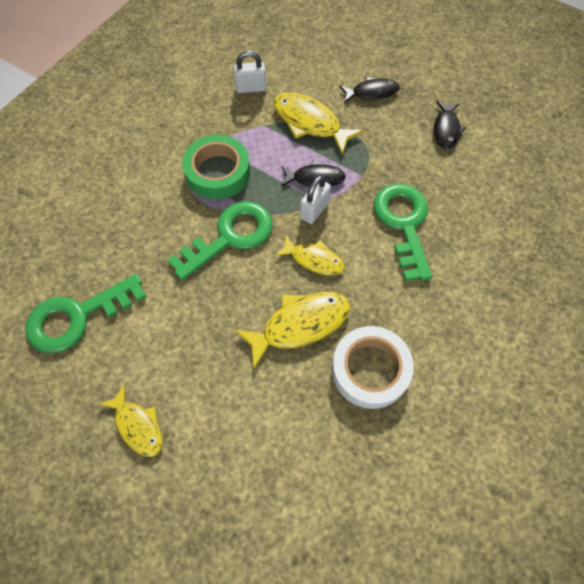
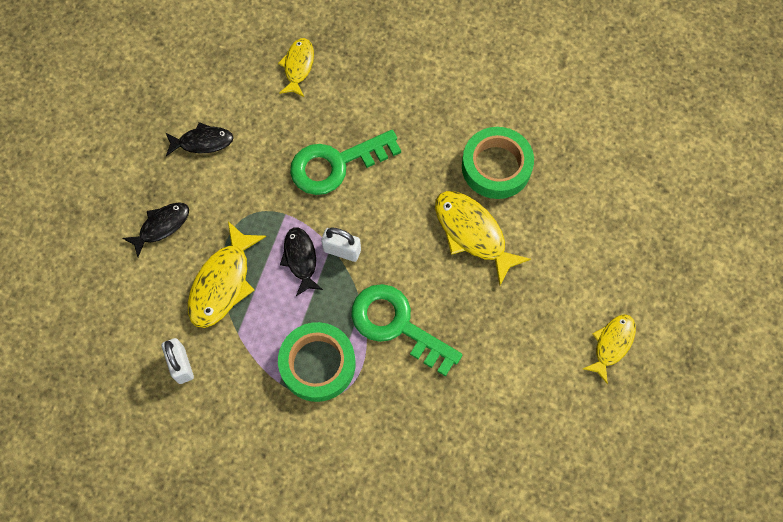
camera: 105 degrees left, 5 degrees up
(77, 317) = (531, 445): green key -> none
(314, 260) = (400, 237): yellow fish -> yellow fish (298, 66)
(370, 370) = (496, 167): white tape -> green tape
(372, 92) = (161, 226): black fish -> black fish turned 75 degrees clockwise

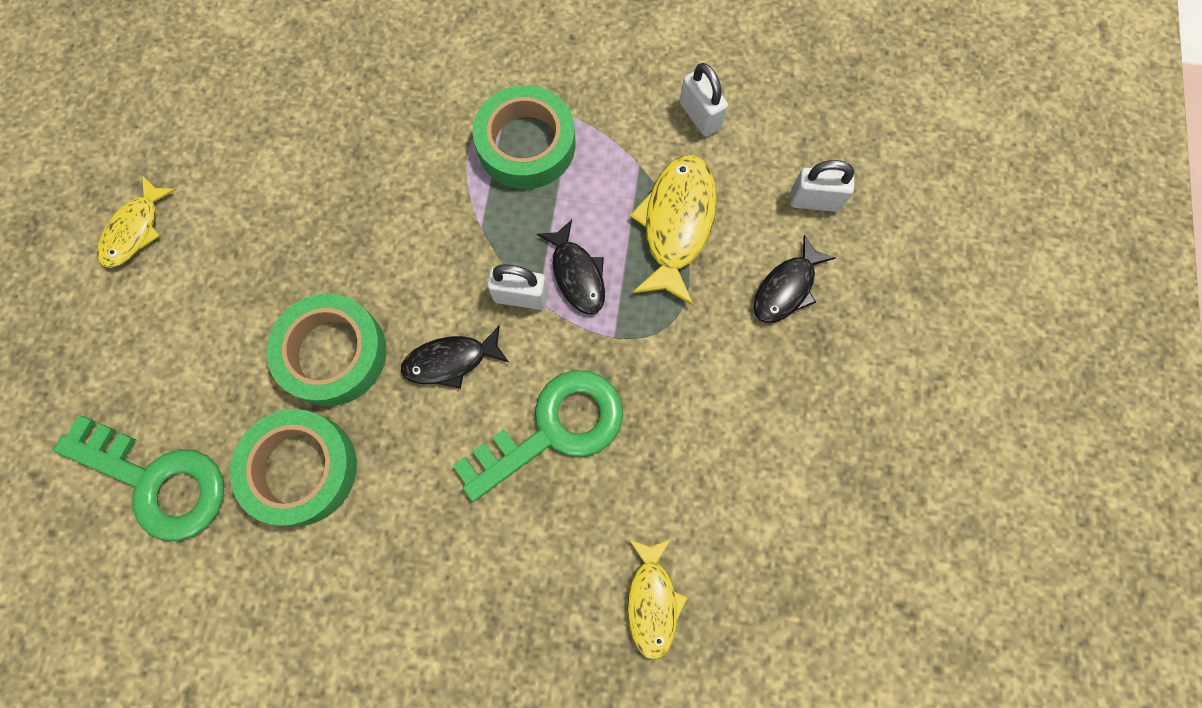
camera: 170 degrees right, 5 degrees up
(120, 284) = (814, 201): none -> white padlock
(202, 142) = (770, 431): black fish -> black fish (451, 361)
(397, 325) = (429, 208): green key -> green key (157, 481)
(472, 233) = (333, 353): yellow fish -> green tape

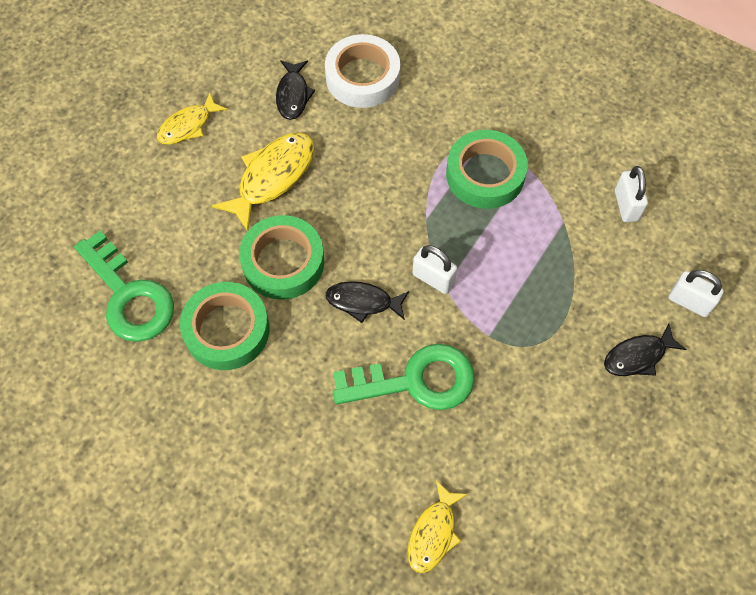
camera: 25 degrees right, 10 degrees down
(328, 81) = (362, 77): none -> white tape
(577, 274) = (481, 280): black fish -> black fish (293, 95)
(676, 224) = (572, 276): yellow fish -> yellow fish (272, 177)

